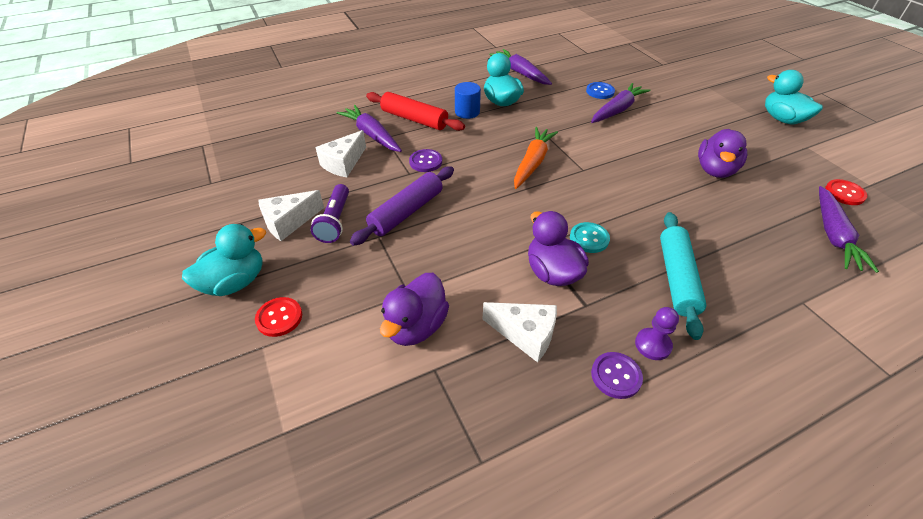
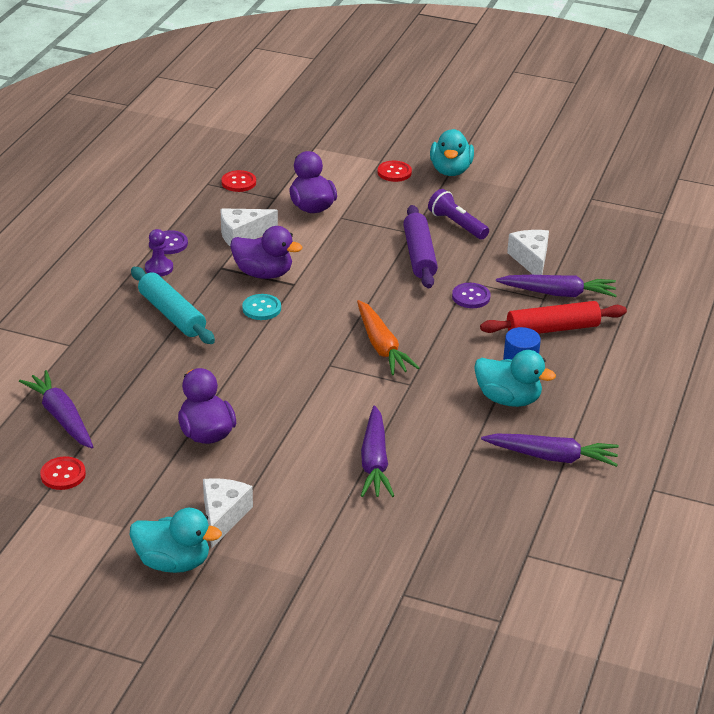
camera: 135 degrees right, 10 degrees down
(289, 222) = (485, 208): white cheese -> white cheese (223, 516)
(443, 431) = (238, 182): none -> red button
(600, 91) = (425, 481): blue button -> none

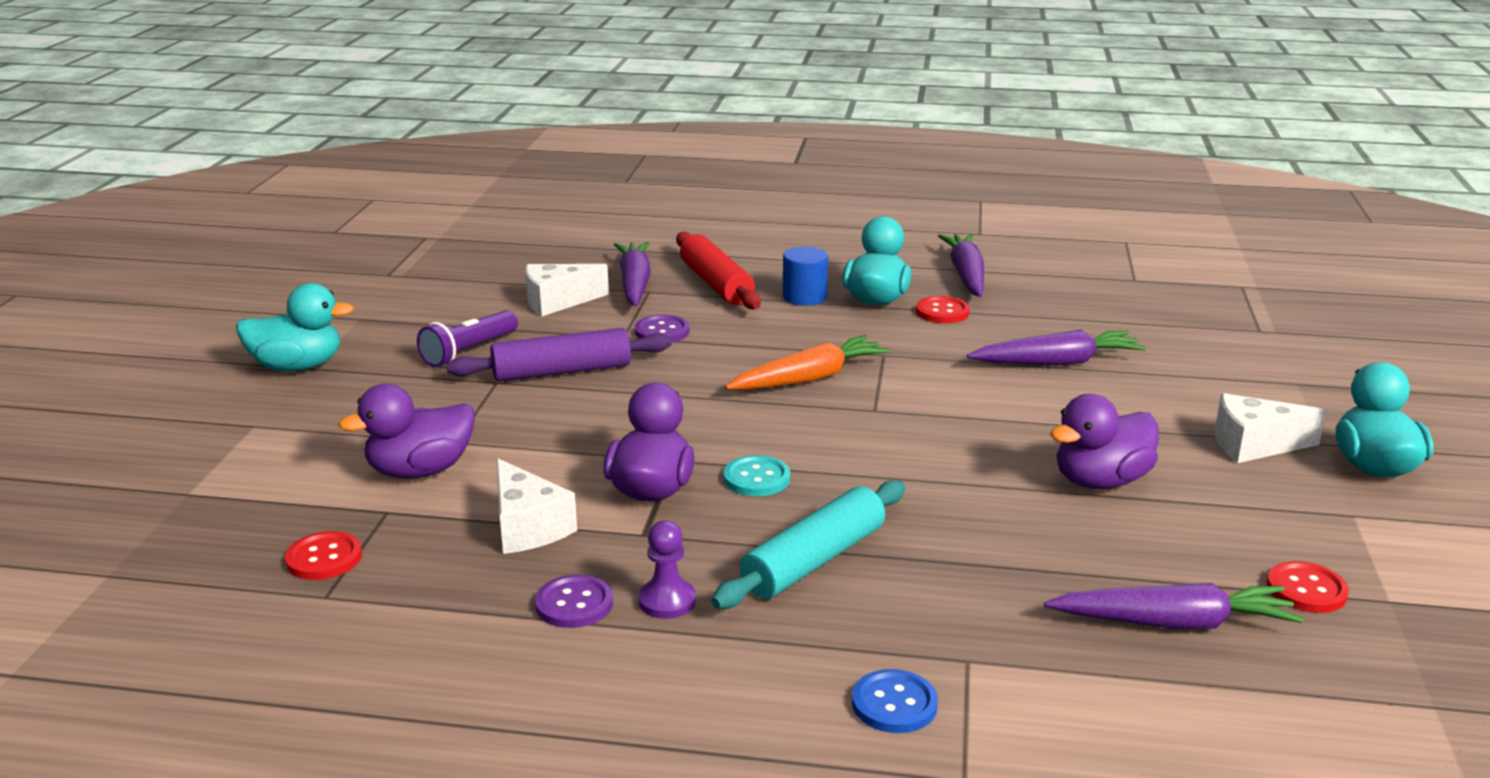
camera: 100 degrees left, 10 degrees down
(51, 318) = (894, 704): none -> blue button
(61, 417) = (1174, 623): purple carrot -> purple carrot turned 135 degrees counterclockwise
(394, 172) = (299, 410): red button -> red button (942, 312)

